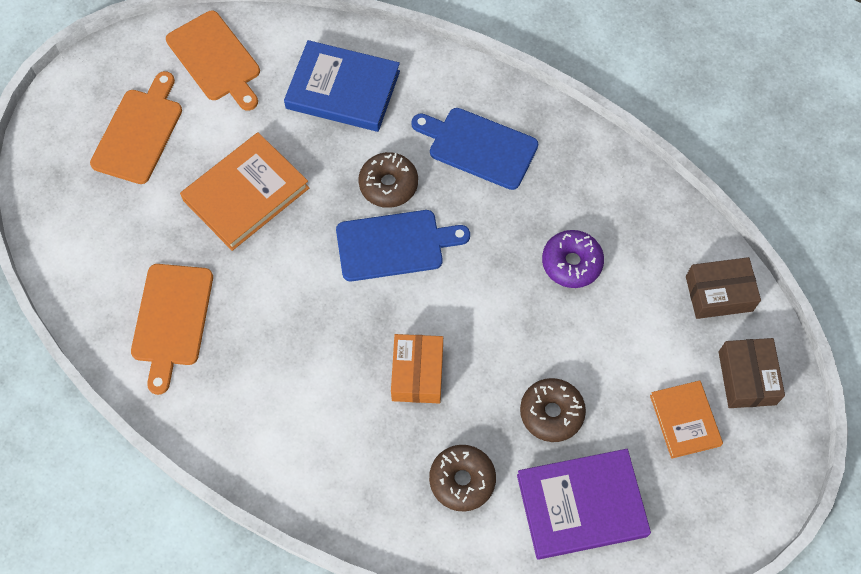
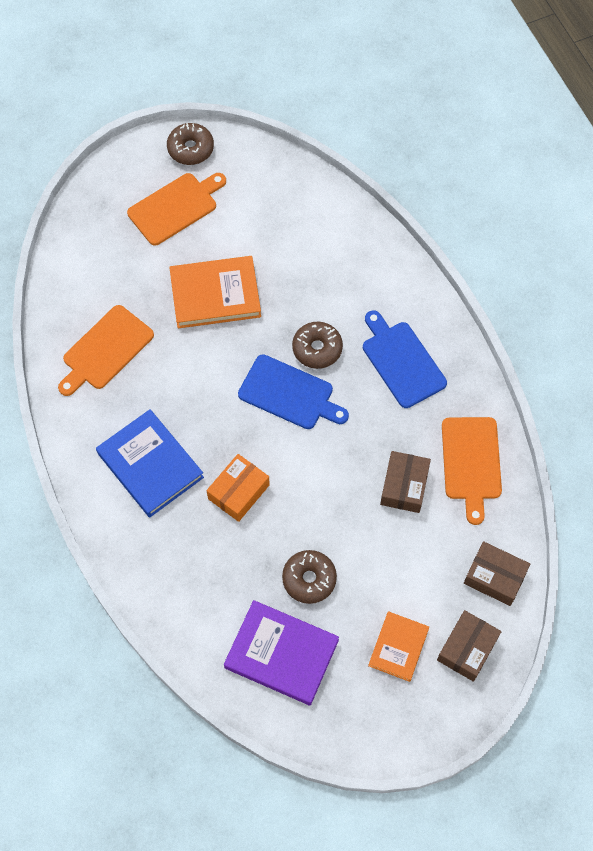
camera: 35 degrees right, 0 degrees up
(215, 59) = (264, 185): orange cutting board -> orange cutting board (471, 462)
(343, 90) = (336, 261): blue book -> blue book (150, 465)
(462, 480) = (214, 582): brown donut -> brown donut (190, 149)
(571, 263) = (404, 486): purple donut -> brown box

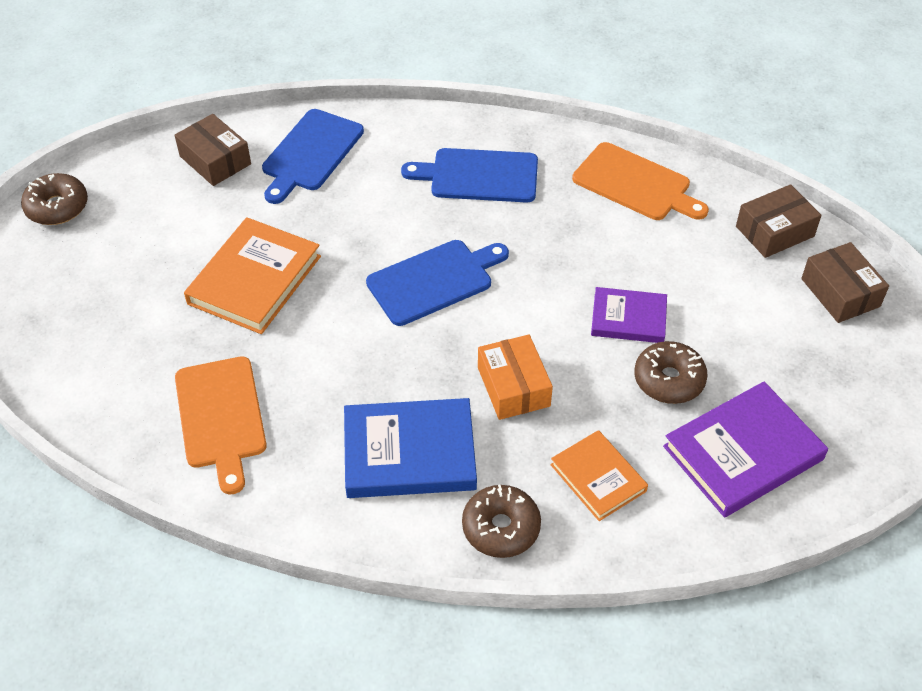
camera: 55 degrees left, 15 degrees down
(175, 207) = (112, 257): orange cutting board -> none
(317, 349) = (403, 231): brown donut -> brown donut (501, 528)
(343, 250) = (310, 153): none -> blue cutting board
(343, 527) = (628, 318): none -> purple book
(398, 647) = (802, 346): orange book -> orange book (598, 478)
(404, 486) = (620, 246): brown box -> brown box (215, 160)

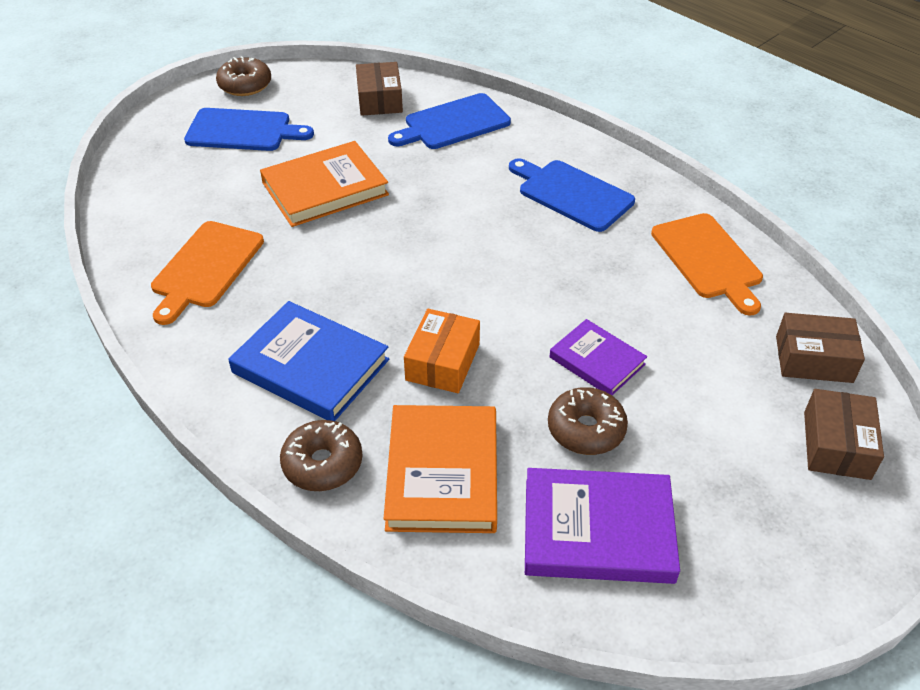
camera: 35 degrees right, 5 degrees down
(434, 281) = (458, 252): blue cutting board -> blue cutting board (243, 131)
(598, 478) = (442, 473): orange book -> orange book, size x1.63

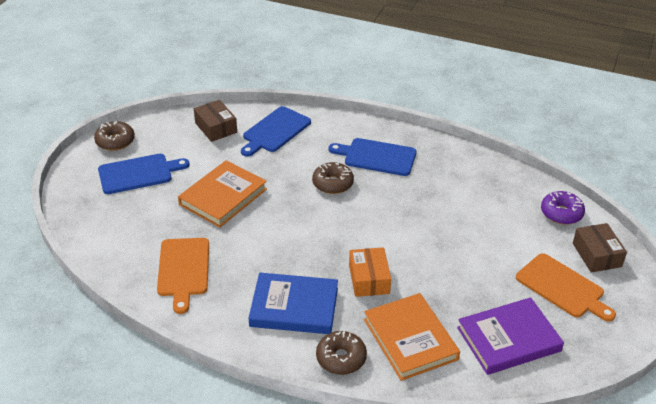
camera: 25 degrees left, 5 degrees down
(586, 429) = (470, 290): brown donut -> brown donut (332, 183)
(597, 361) = (452, 250): purple book -> none
(708, 259) = (476, 174): orange cutting board -> orange cutting board (562, 287)
(813, 359) = (561, 213): brown box -> purple donut

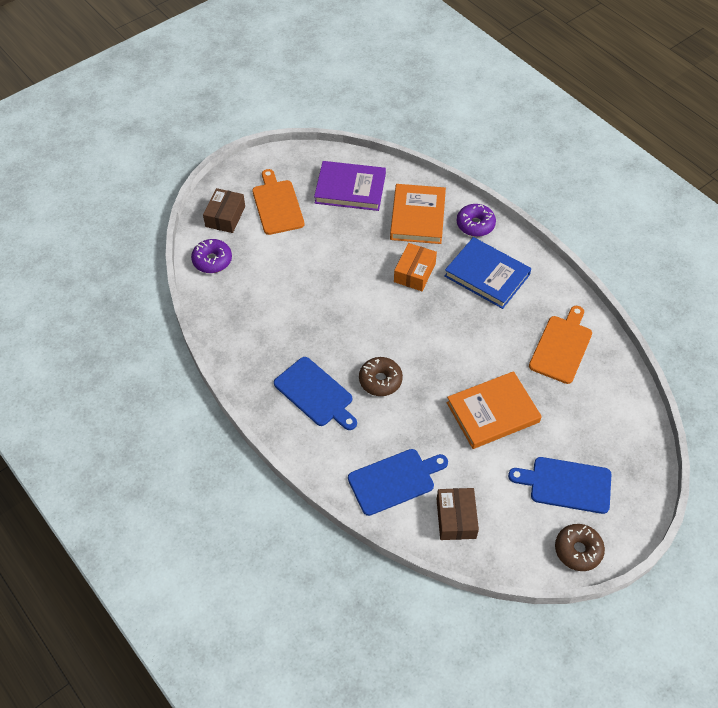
camera: 150 degrees left, 15 degrees up
(341, 358) = (475, 224): brown donut -> purple donut

